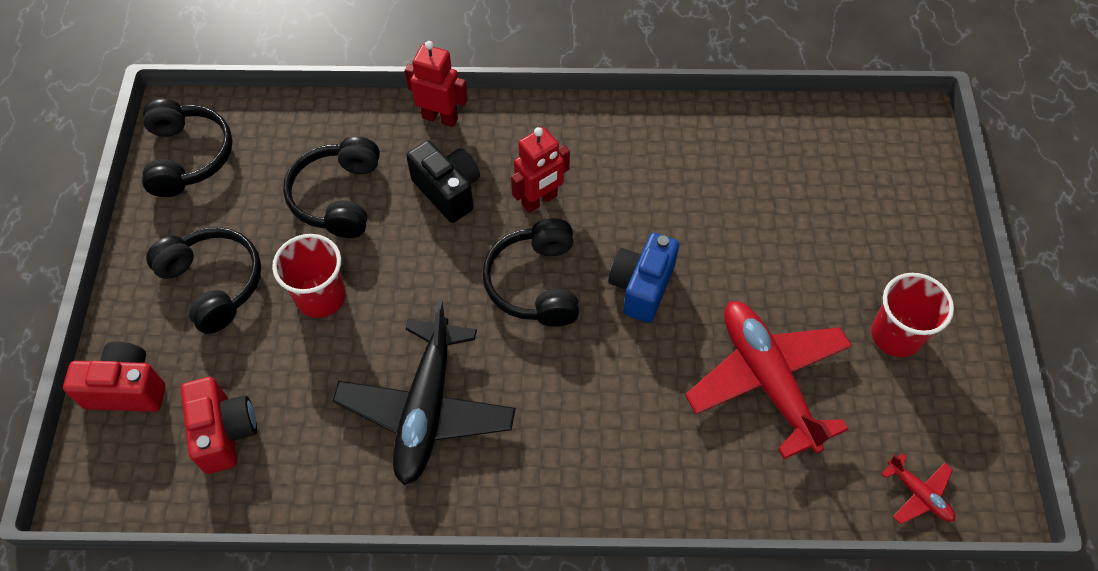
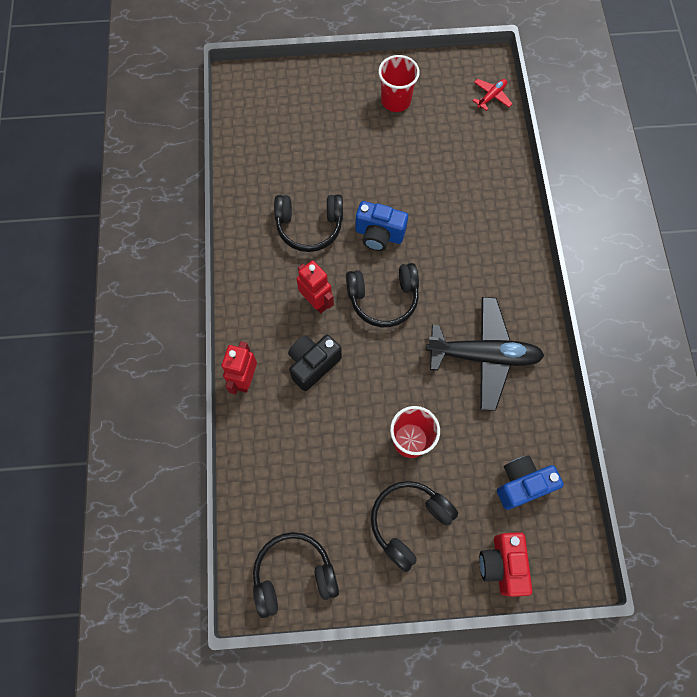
camera: 95 degrees left, 10 degrees up
(225, 432) = (522, 484): red camera -> blue camera
(338, 197) = (324, 443): black headphones -> black headphones (309, 226)
(767, 380) = (434, 165): red plane -> none

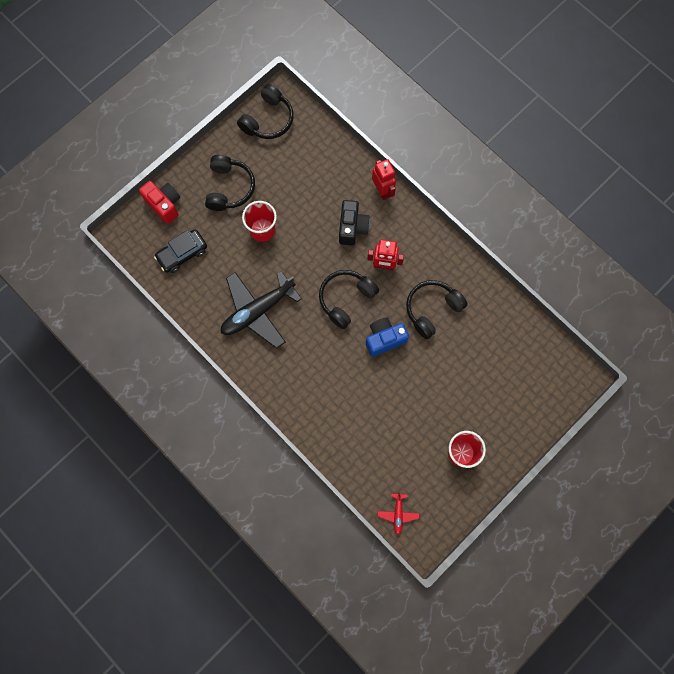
camera: 140 degrees right, 5 degrees up
(522, 484) = (182, 254): blue camera -> black car

